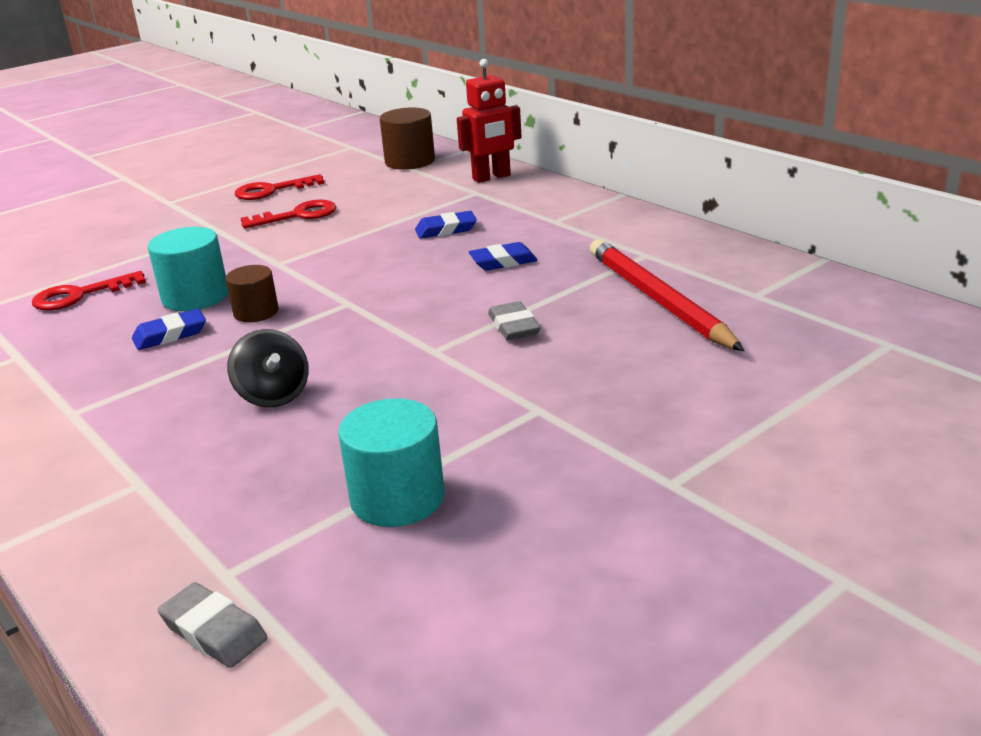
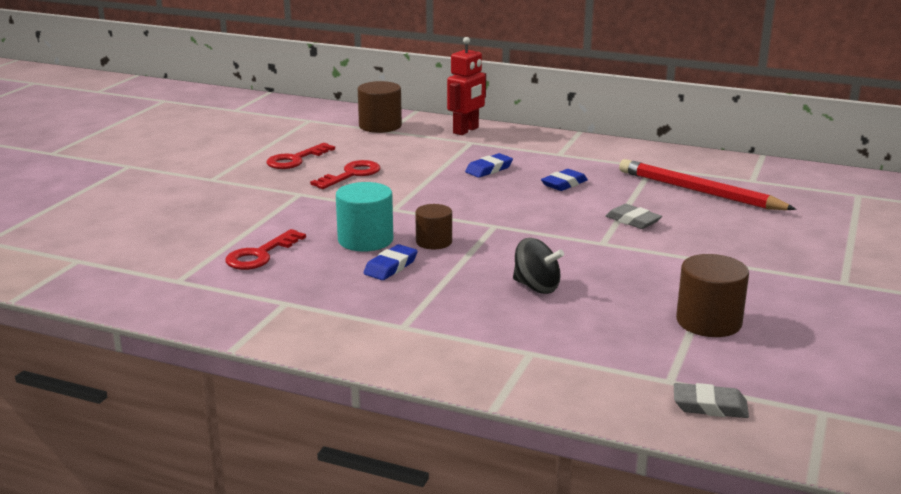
camera: 30 degrees left, 5 degrees down
(397, 498) = (708, 322): turquoise cylinder -> brown cylinder

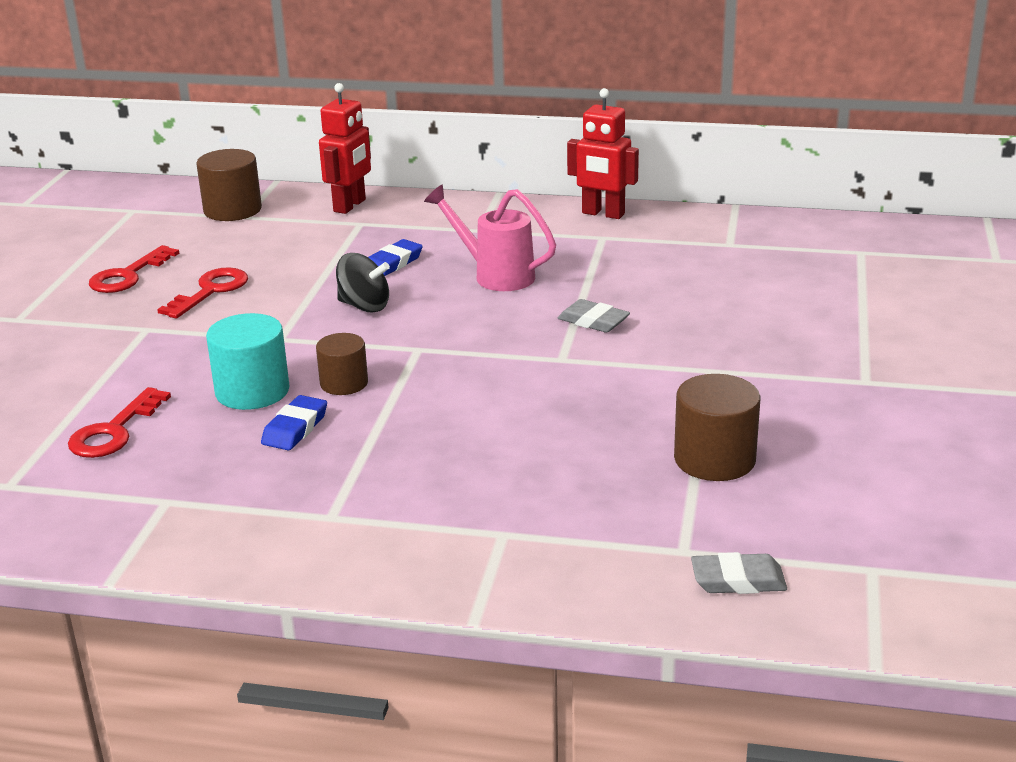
camera: 10 degrees left, 5 degrees up
(536, 287) = (491, 435): black spinning top -> black spinning top (364, 306)
(564, 184) = (495, 275): blue eraser -> pink watering can
(656, 152) = (603, 214): none -> red robot
(699, 191) = (667, 268): red pencil -> none

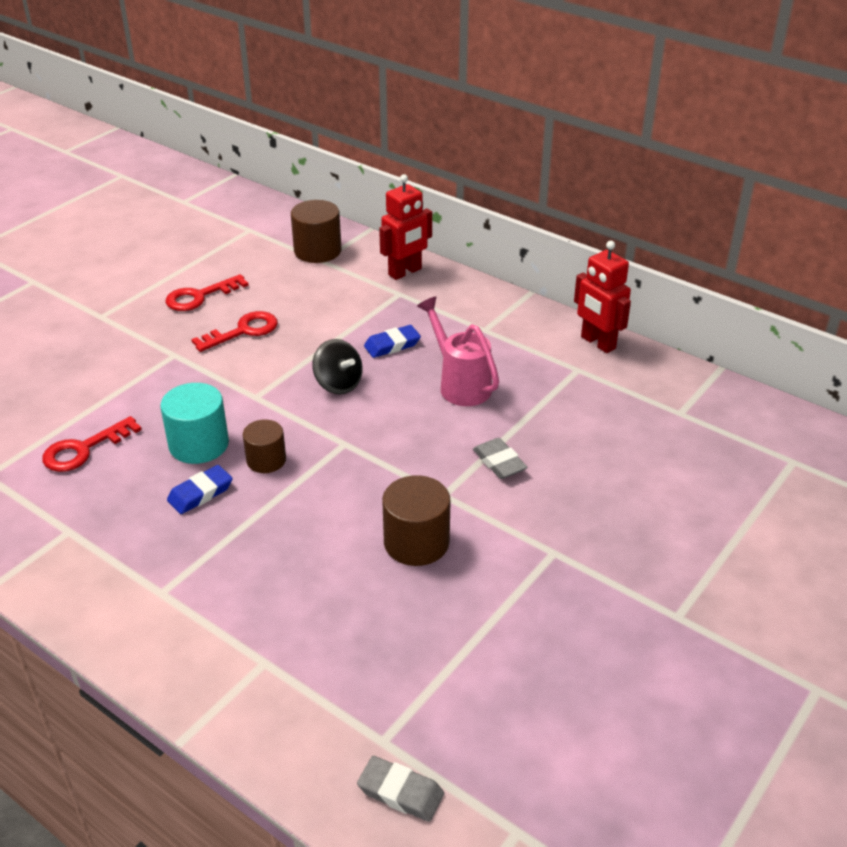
camera: 25 degrees right, 10 degrees up
(714, 459) = (481, 653): brown cylinder -> brown cylinder (416, 542)

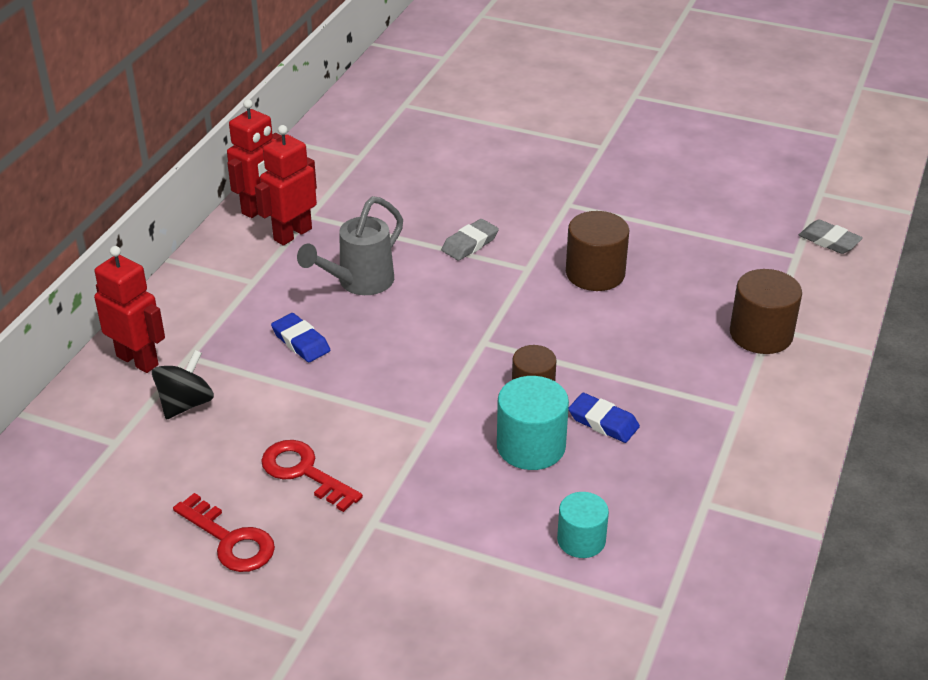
camera: 105 degrees left, 0 degrees up
(84, 449) = (581, 540): red key -> turquoise cylinder
(317, 251) = (90, 452): brown cylinder -> brown cylinder (761, 334)
(338, 384) = (387, 367): black spinning top -> black spinning top (186, 404)
(400, 792) = (829, 241): grey eraser -> grey eraser turned 60 degrees counterclockwise
(460, 384) = (358, 283): pink watering can -> grey watering can
(549, 356) = (292, 234): none -> red robot

